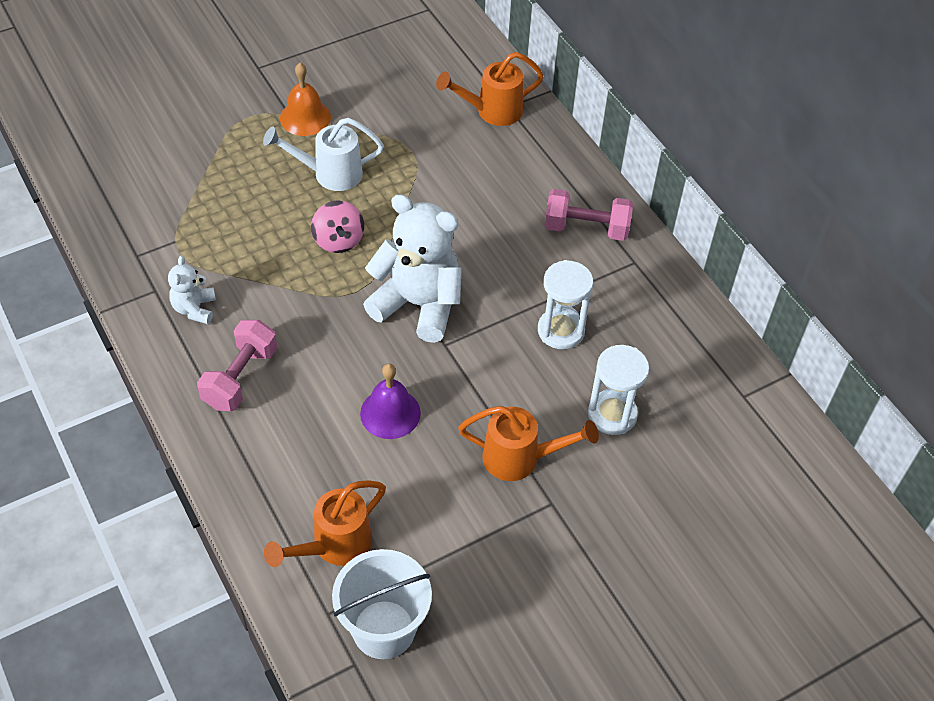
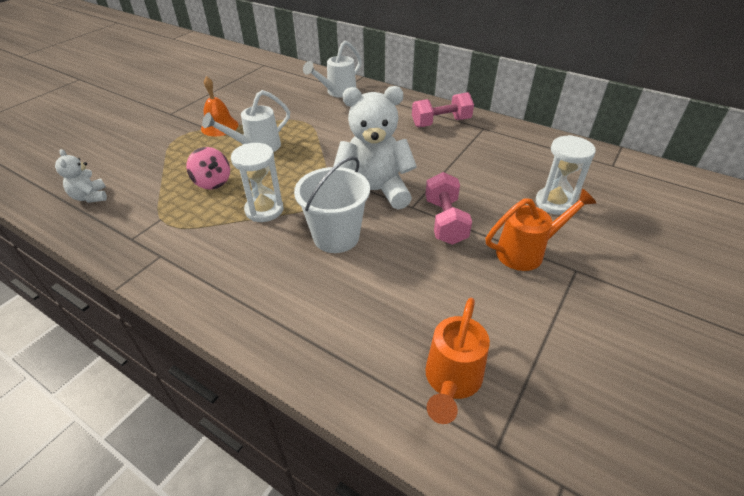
camera: 25 degrees left, 10 degrees down
(194, 309) = (203, 255): white teddy bear -> white teddy bear (90, 197)
(240, 377) = (273, 287): pink dumbbell -> pink dumbbell (445, 221)
(338, 240) = (289, 177): pink spinning top -> pink spinning top (212, 182)
(383, 629) = (556, 434): white bucket -> white bucket (336, 237)
(390, 413) = (411, 262): purple bell -> none
(492, 111) = (337, 92): orange watering can -> white watering can
(561, 330) = (477, 173): white hourglass -> white hourglass (264, 210)

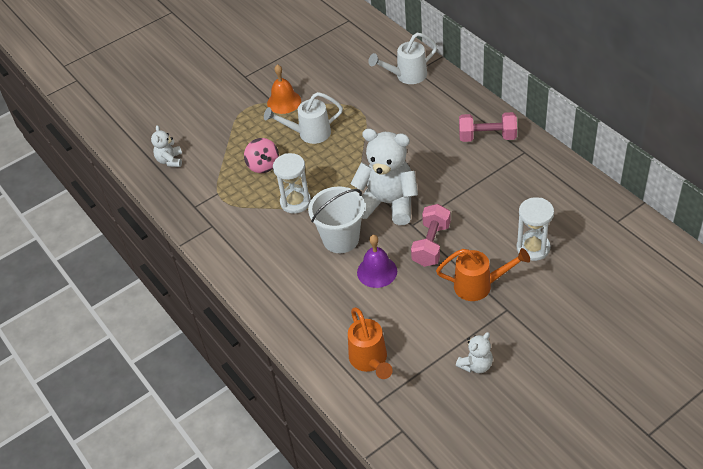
camera: 25 degrees right, 5 degrees up
(398, 262) = (377, 271): none -> purple bell
(451, 382) = (370, 361): orange watering can -> orange watering can turned 60 degrees counterclockwise
(592, 347) = (476, 365): none -> white teddy bear

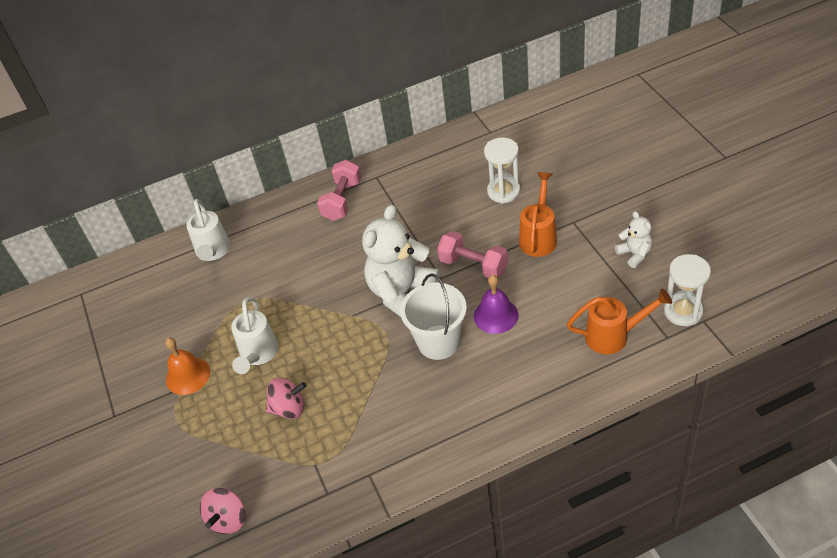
camera: 75 degrees left, 0 degrees up
(170, 160) = (228, 519): white teddy bear -> pink spinning top
(295, 202) = (365, 380): white hourglass -> white hourglass (683, 311)

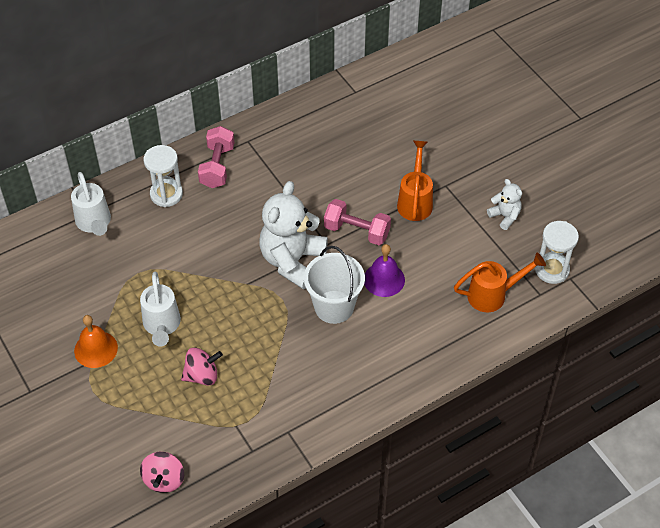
camera: 15 degrees left, 5 degrees up
(503, 191) = (376, 155): white hourglass -> white hourglass (166, 194)

